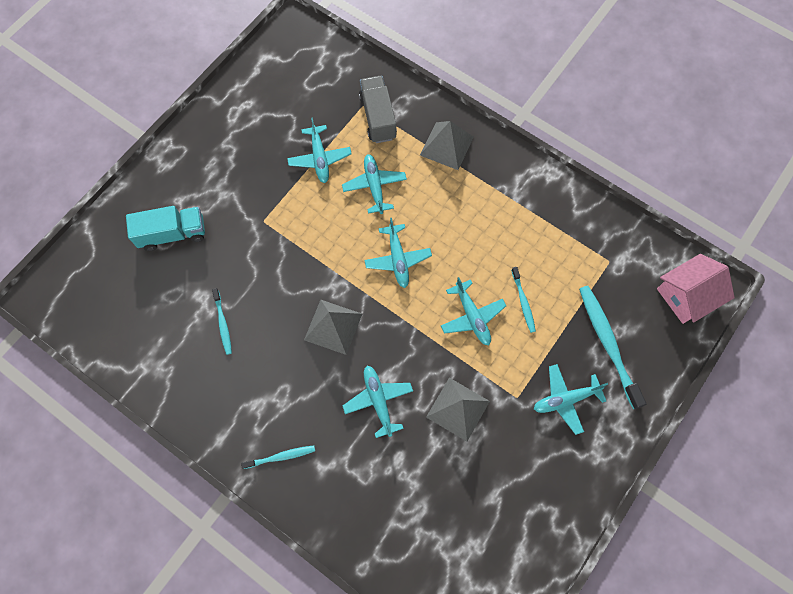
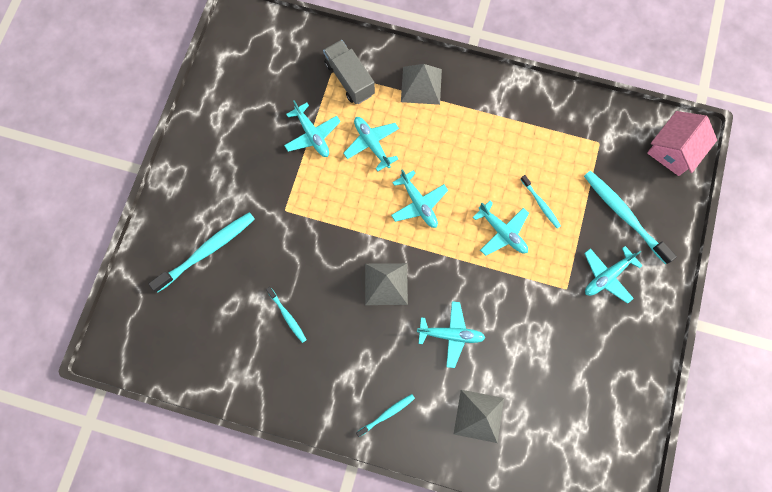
camera: 20 degrees left, 5 degrees up
(172, 234) = (207, 251): turquoise truck -> turquoise toothbrush
(378, 401) = (451, 334): turquoise plane -> turquoise plane turned 135 degrees clockwise
(458, 409) = (521, 317): grey pyramid -> grey pyramid (479, 416)

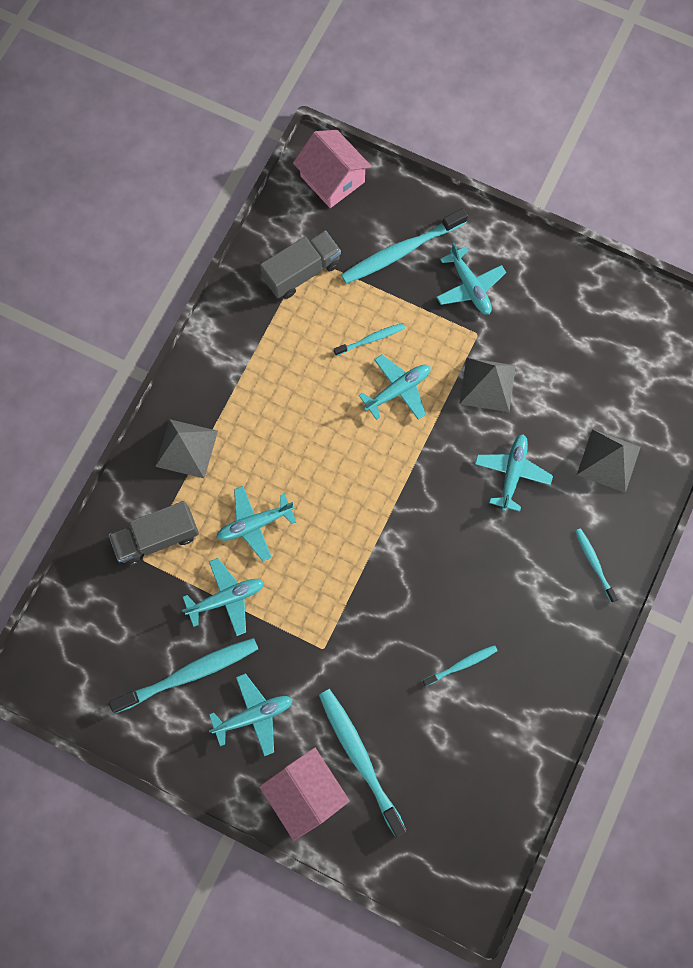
camera: 80 degrees left, 0 degrees up
(178, 216) = (305, 791): none -> pink house
(253, 120) = (189, 674): none -> turquoise toothbrush
(386, 284) = (439, 537): grey pyramid -> grey pyramid (487, 384)
(418, 203) = (344, 481): turquoise plane -> turquoise plane (254, 715)
(584, 141) = (302, 272): none -> grey truck

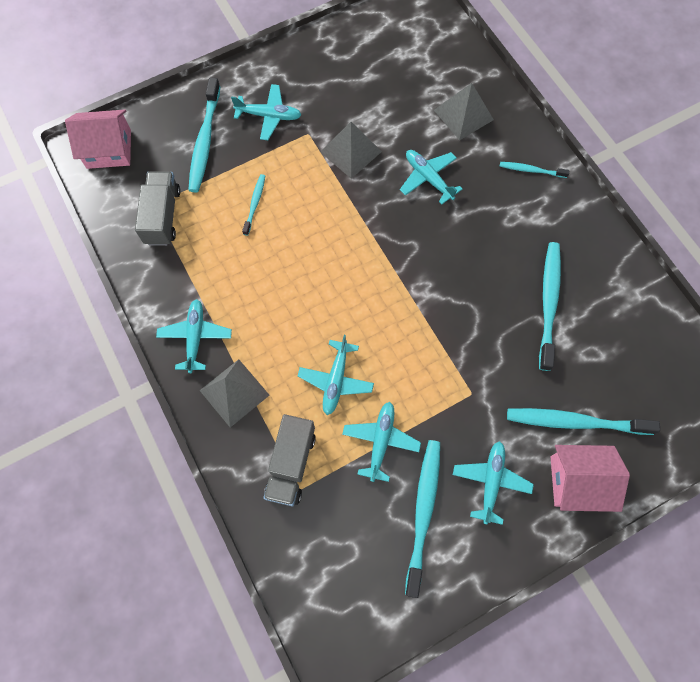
camera: 55 degrees left, 5 degrees down
(398, 390) = (308, 211): turquoise plane -> turquoise plane (195, 337)
(461, 665) = (548, 303): turquoise toothbrush -> turquoise toothbrush, size x1.88

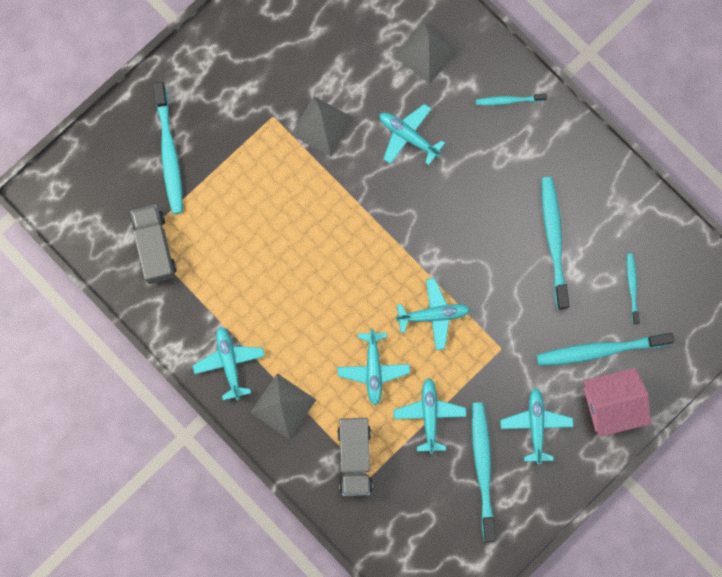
camera: 15 degrees left, 10 degrees up
(109, 149) = (73, 188): pink house -> none
(255, 204) = (242, 210): turquoise toothbrush -> turquoise toothbrush (632, 287)
(269, 116) = (226, 106): turquoise plane -> turquoise plane (433, 315)

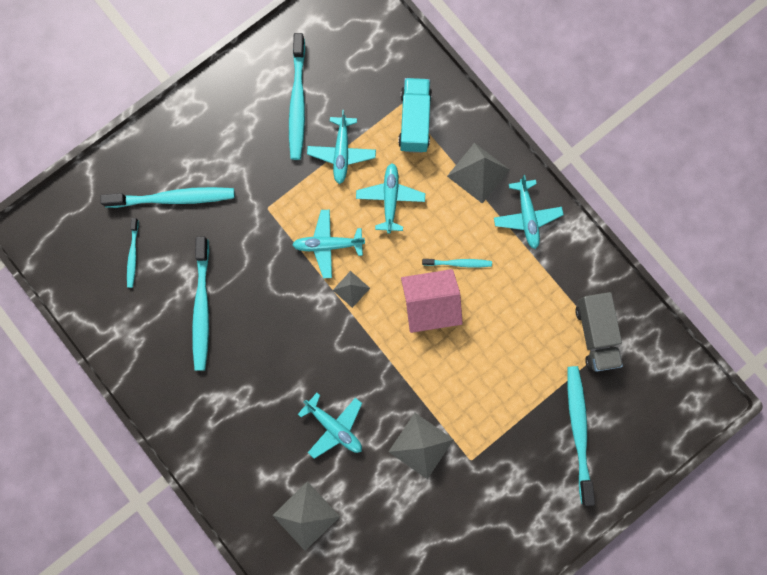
camera: 175 degrees left, 0 degrees up
(355, 457) = (414, 121): grey truck -> turquoise truck
(405, 272) = (351, 289): none -> grey pyramid
(509, 100) = (227, 456): turquoise toothbrush -> turquoise toothbrush (458, 263)
(536, 425) = (244, 135): turquoise plane -> none
(612, 404) = (170, 148): pink house -> pink house (430, 304)

